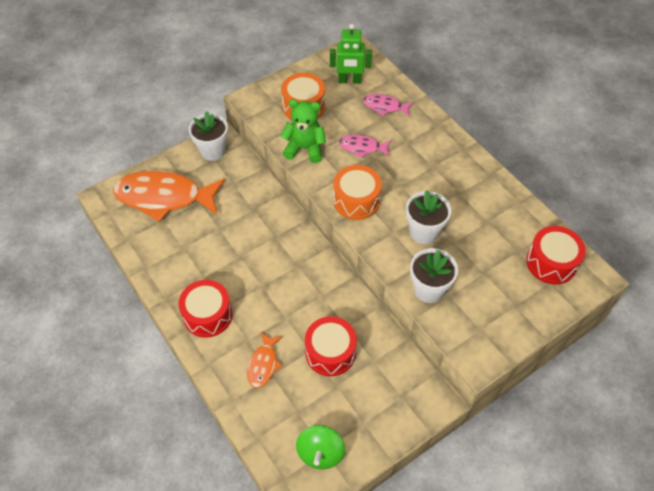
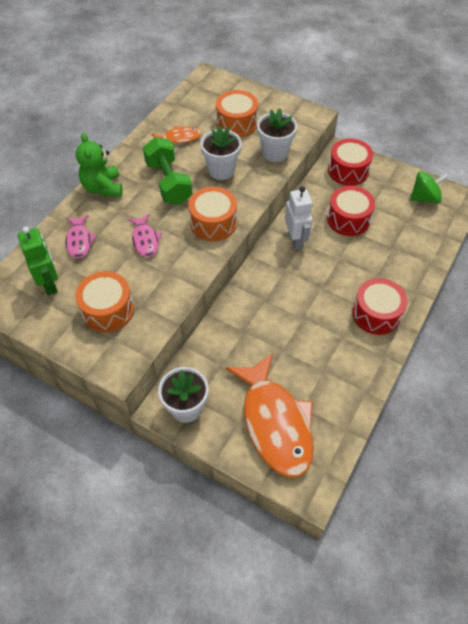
camera: 115 degrees left, 0 degrees up
(263, 364) = (388, 256): orange fish -> orange fish (179, 138)
(305, 148) = (169, 285): green teddy bear -> green teddy bear (103, 188)
(328, 290) = (295, 240): none -> white robot
(426, 185) = (169, 182): none -> green dumbbell
(493, 273) = (236, 123): none -> orange drum
(551, 262) = (207, 98): red drum -> red drum (348, 171)

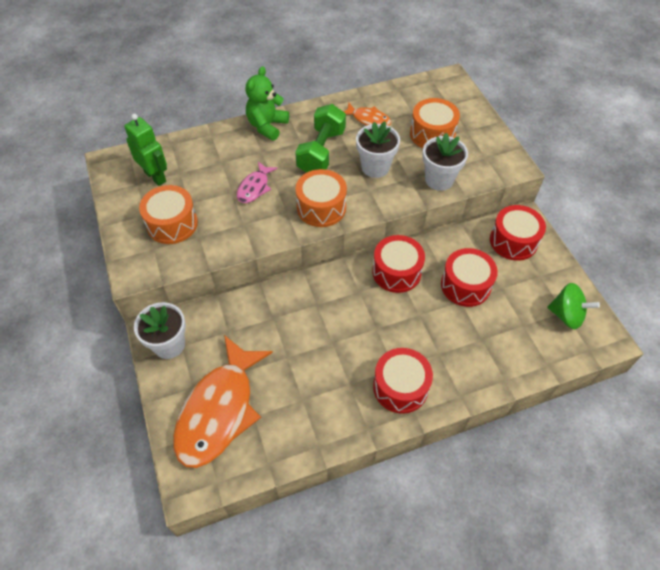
camera: 40 degrees right, 0 degrees up
(50, 283) = (155, 176): green robot -> green robot turned 60 degrees counterclockwise
(79, 241) = (208, 157): pink fish -> none
(295, 240) = (396, 272): white robot -> red drum

